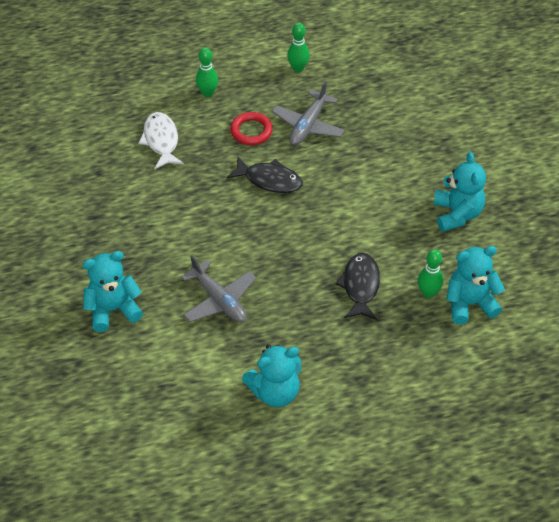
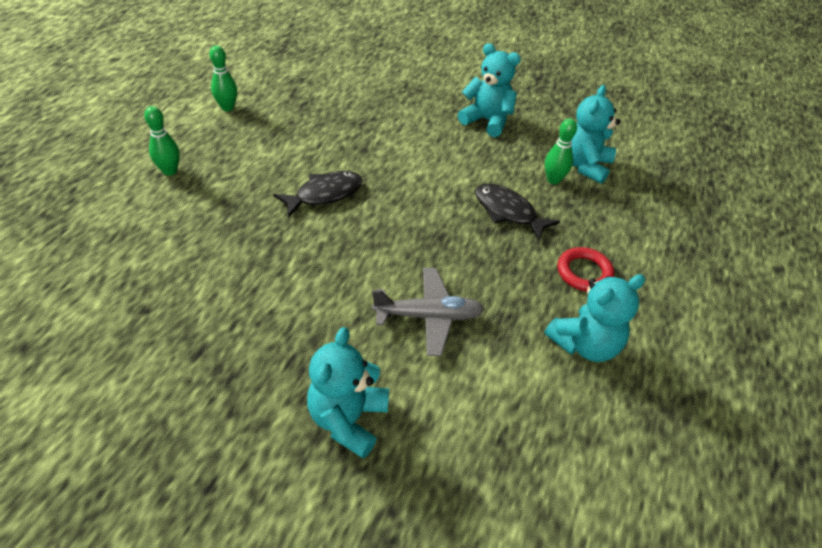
camera: 55 degrees left, 5 degrees down
(161, 141) = (177, 235): white fish -> none
(251, 131) = (254, 172): red ring -> red ring (584, 272)
(275, 392) = (585, 344): turquoise teddy bear -> turquoise teddy bear turned 45 degrees clockwise
(308, 125) = (296, 138): grey plane -> none

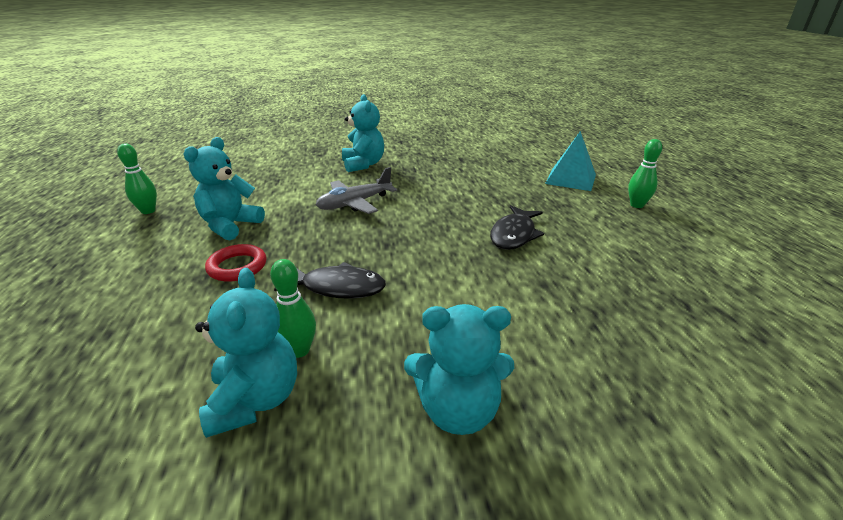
camera: 150 degrees right, 15 degrees down
(150, 234) = (570, 179): none -> turquoise pyramid
(227, 107) = (724, 263): green bowling pin -> green bowling pin (148, 211)

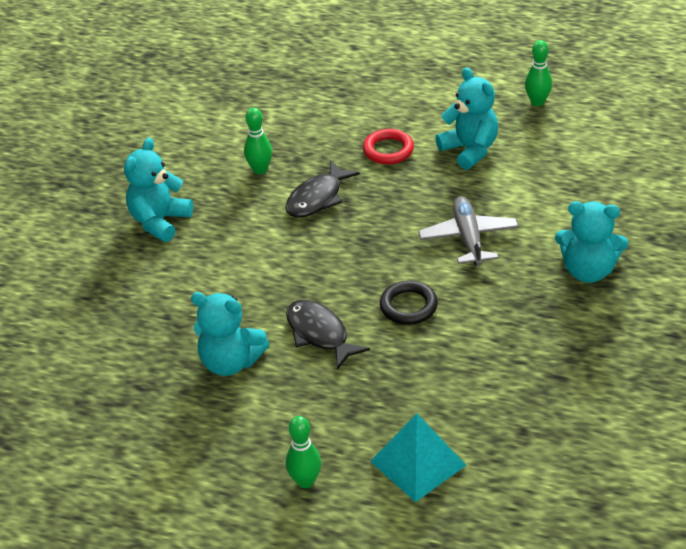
camera: 120 degrees right, 10 degrees up
(255, 400) = (232, 149): turquoise teddy bear -> turquoise teddy bear (230, 362)
(448, 209) = (408, 306): none -> black ring

